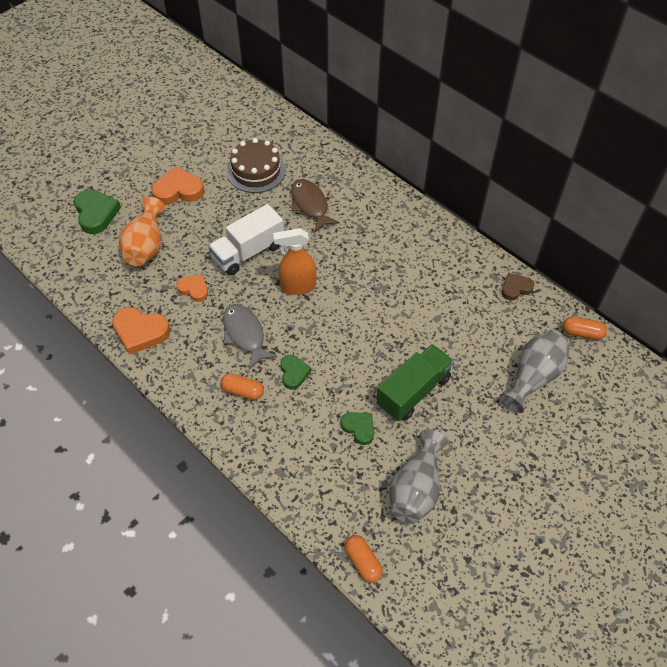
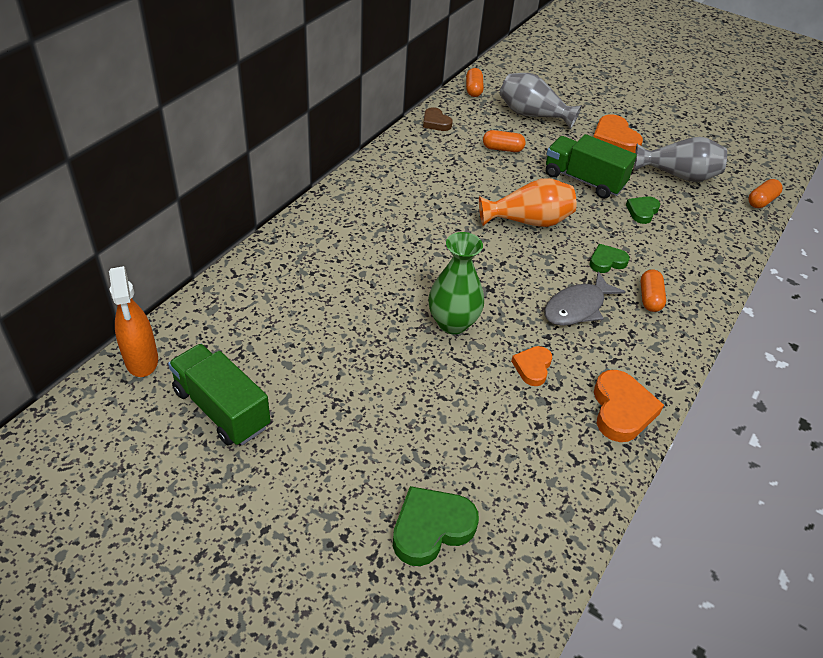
camera: 105 degrees left, 10 degrees down
(146, 246) = (477, 439): orange vase -> orange vase (528, 221)
(178, 190) = (356, 423): orange heart -> orange heart (614, 140)
(209, 135) = (221, 409): none -> green truck
(248, 252) = (453, 323): white truck -> green vase
(256, 171) = (299, 337): brown cake -> none
(298, 286) = (491, 271): orange spray bottle -> orange spray bottle (141, 361)
(310, 205) = (355, 274): brown fish -> none
(469, 334) = (502, 149): none -> orange capsule

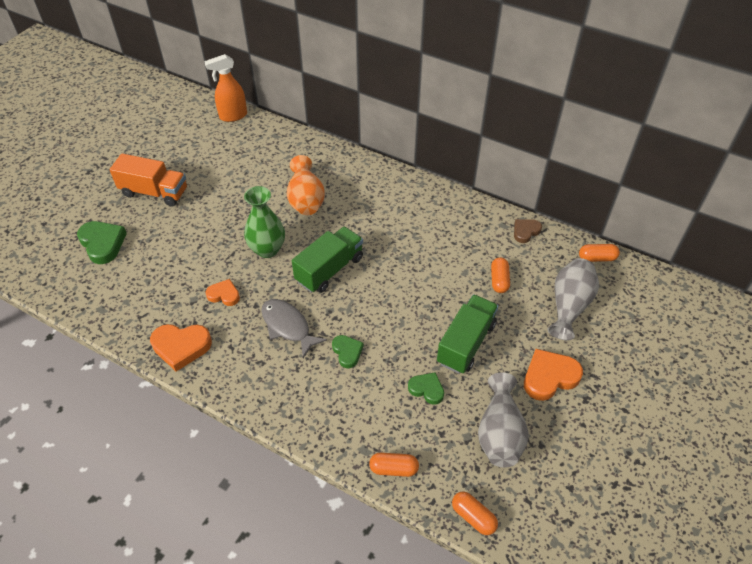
camera: 90 degrees right, 5 degrees up
(221, 409) = (196, 151): green truck -> green truck (329, 269)
(316, 462) = (154, 192): none -> orange truck
(528, 221) = (393, 297): orange vase -> orange vase (306, 199)
(649, 298) = (302, 380): orange capsule -> orange capsule (393, 468)

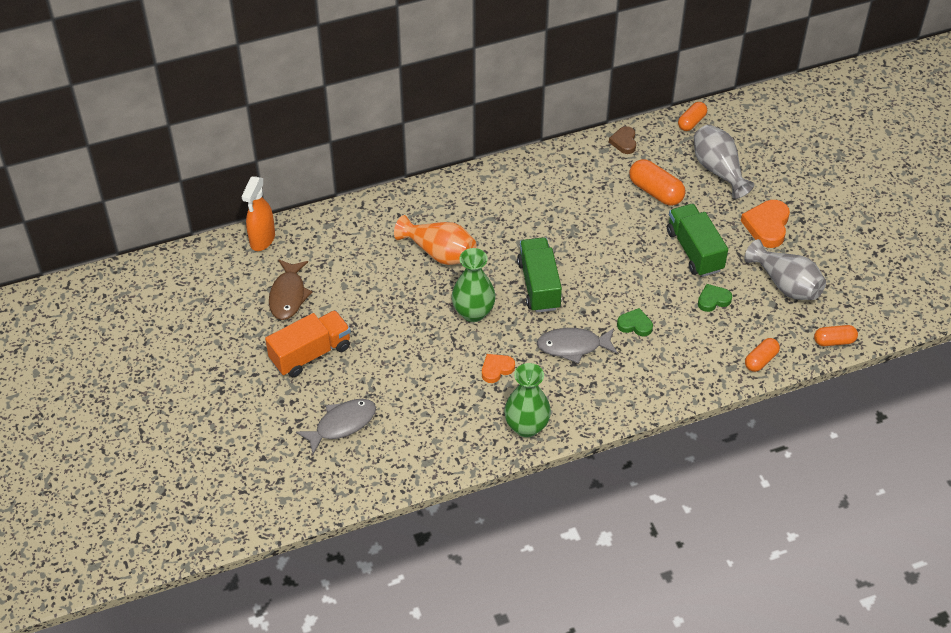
camera: 50 degrees left, 0 degrees up
(102, 244) = (342, 424): green heart -> grey fish
(181, 347) = (526, 426): orange heart -> green vase
(196, 153) = (288, 295): none -> brown fish
(499, 280) = (656, 191): orange capsule -> orange capsule, size x1.58

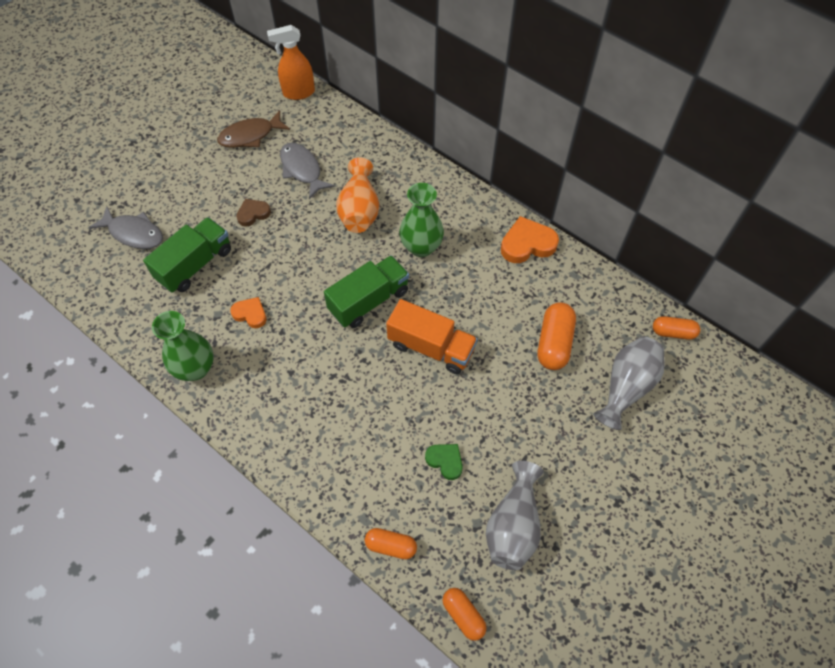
camera: 60 degrees right, 10 degrees up
(310, 354) = (197, 178): orange truck -> orange truck (431, 347)
(473, 312) = (306, 266): green vase -> green vase (421, 247)
(573, 346) = (311, 362): grey fish -> grey fish (302, 170)
(624, 142) = (598, 287): brown heart -> brown heart (253, 214)
(635, 325) = (368, 403): green heart -> none
(694, 251) = (500, 413): green truck -> green truck (195, 265)
(767, 226) = (583, 469): orange heart -> orange heart (527, 244)

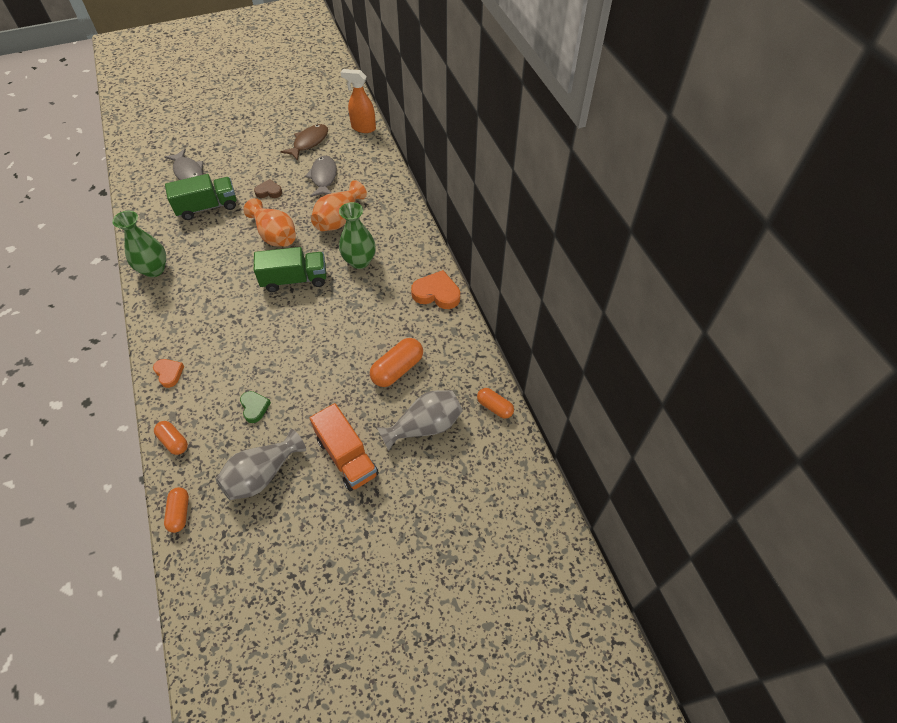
camera: 30 degrees right, 5 degrees down
(250, 135) = (309, 142): brown fish -> brown fish turned 120 degrees clockwise
(250, 314) = (214, 252): orange heart -> orange heart (169, 373)
(304, 261) = (275, 235): none -> orange vase
(431, 347) = (309, 329): orange truck -> orange truck (347, 457)

